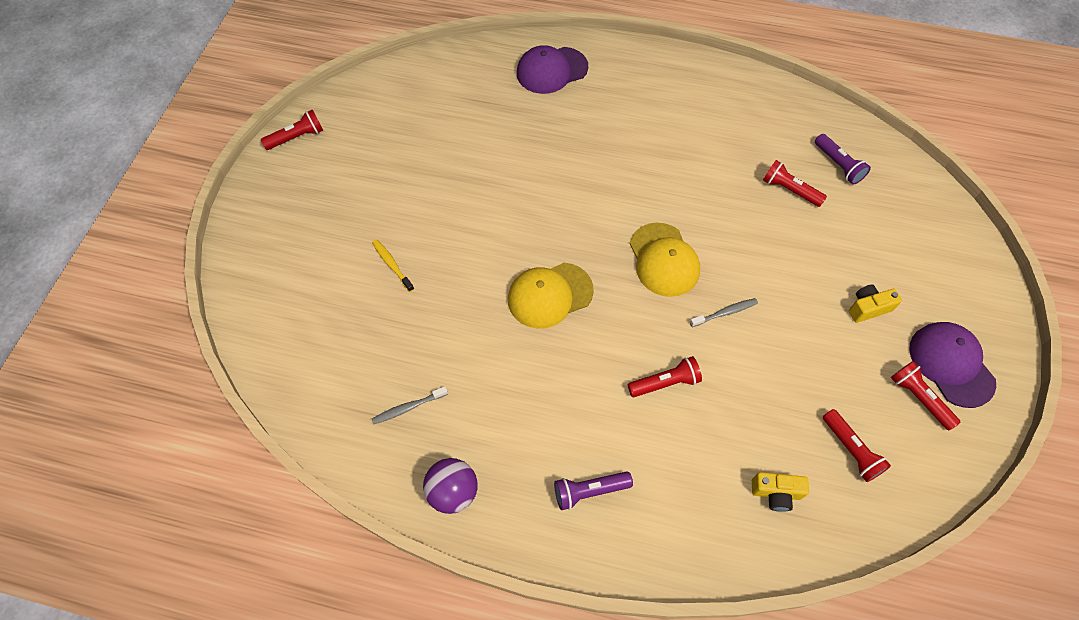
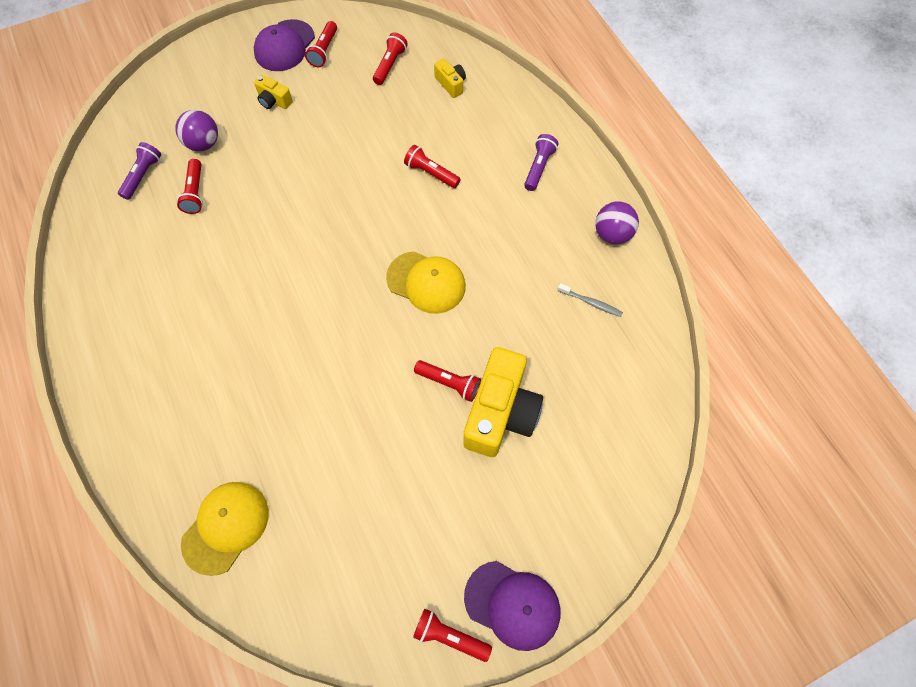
camera: 130 degrees left, 5 degrees up
(392, 265) = (500, 413): yellow toothbrush -> yellow camera
(448, 249) = (449, 383): none -> red flashlight
(551, 70) = (176, 460): purple cap -> purple cap (512, 604)
(589, 491) = (539, 167): purple flashlight -> purple flashlight turned 105 degrees counterclockwise
(664, 260) = (331, 232): yellow cap -> yellow cap (226, 527)
(725, 313) = (346, 172): grey toothbrush -> none
(847, 224) = (204, 144): none -> purple ball

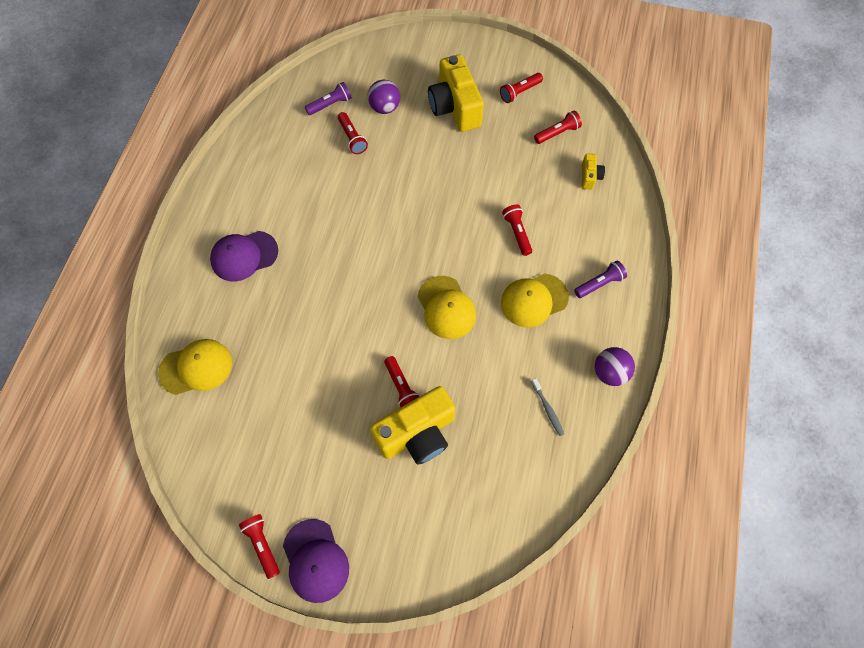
camera: 40 degrees right, 0 degrees up
(195, 192) = (352, 138): red flashlight -> red flashlight turned 60 degrees counterclockwise
(274, 101) = (454, 107): yellow camera -> yellow camera, size x2.19
(284, 46) = (495, 71): purple cap -> purple cap (244, 256)
(497, 220) = (534, 300): none -> yellow cap

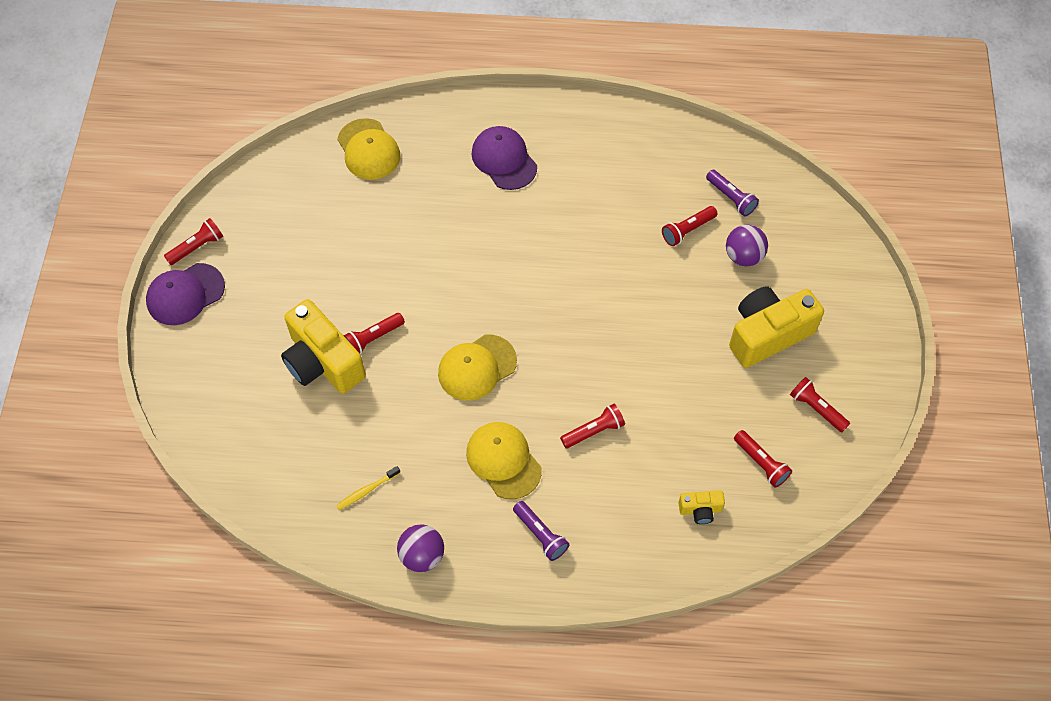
camera: 80 degrees right, 5 degrees down
(548, 409) = (367, 490): grey toothbrush -> yellow toothbrush

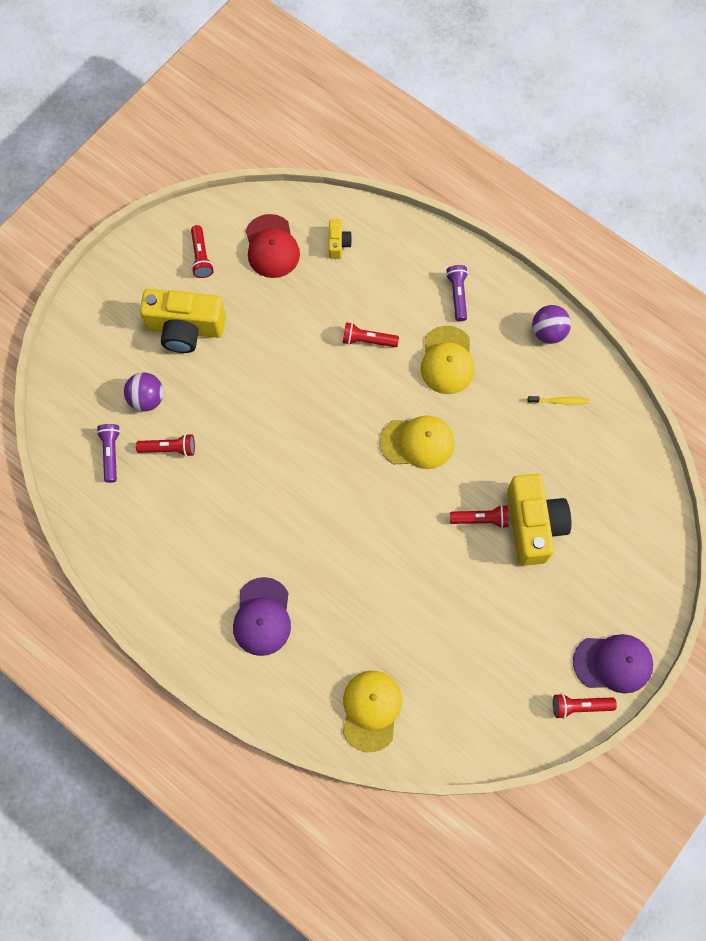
camera: 145 degrees left, 10 degrees up
(700, 510) = (338, 243): yellow camera -> yellow camera turned 60 degrees clockwise
(761, 463) = (271, 247): red flashlight -> red cap

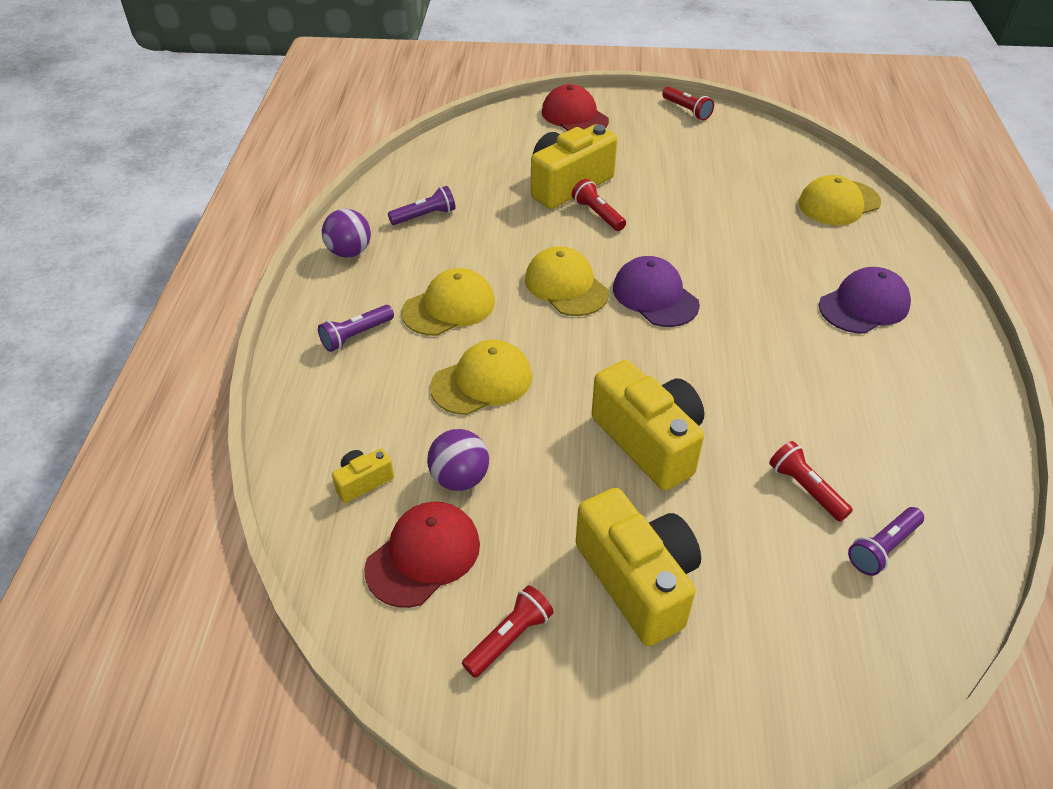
camera: 125 degrees left, 25 degrees down
(147, 399) = (775, 558): purple ball -> purple ball (460, 478)
(258, 396) = (649, 441): none -> yellow camera
(367, 340) = (482, 381): red flashlight -> yellow cap
(559, 401) = (425, 216): yellow toothbrush -> purple flashlight
(613, 663) = (634, 108): purple cap -> purple cap (655, 296)
(631, 602) = (574, 116): none -> red cap

